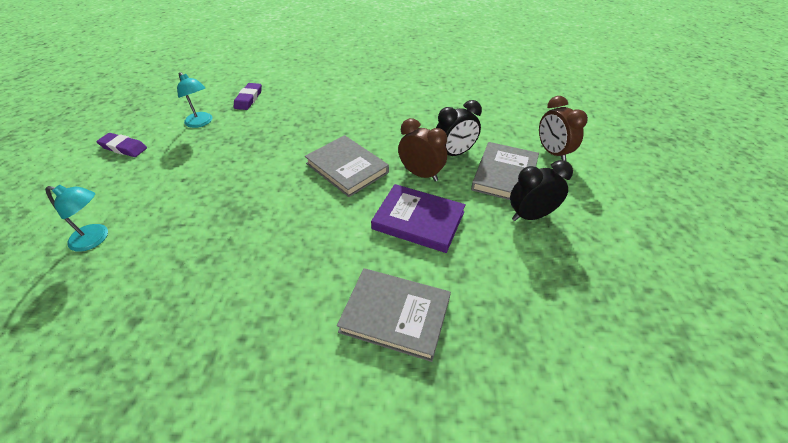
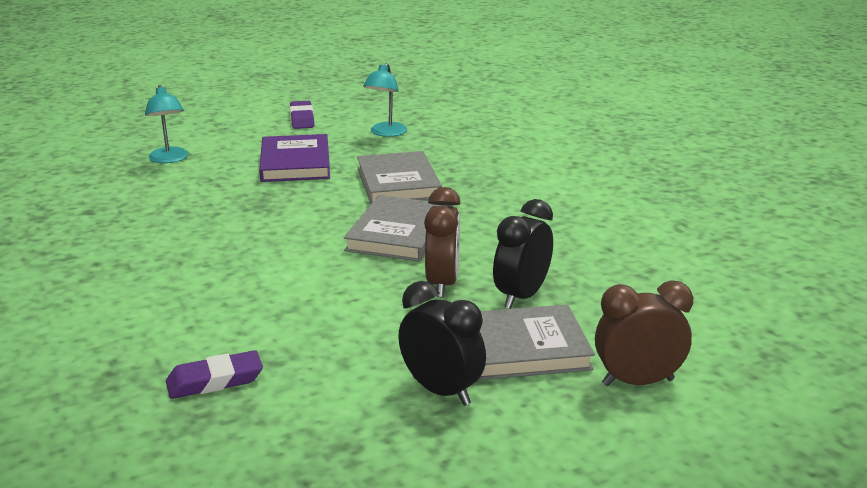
camera: 60 degrees right, 20 degrees down
(248, 99) = (464, 137): purple eraser -> purple eraser (215, 381)
(395, 315) = (176, 333): grey book -> grey book (398, 183)
(418, 220) = (345, 306): purple book -> purple book (295, 163)
(454, 154) = (521, 296): black clock -> black clock turned 90 degrees clockwise
(552, 153) = (638, 382): brown clock -> brown clock turned 45 degrees clockwise

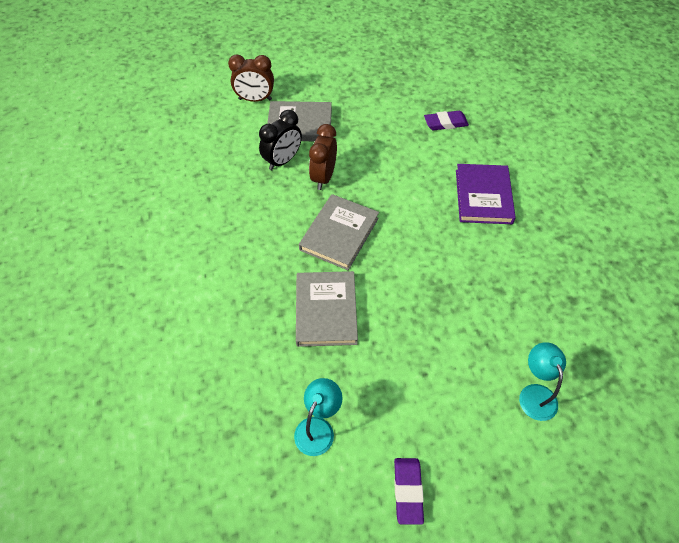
camera: 170 degrees left, 30 degrees up
(295, 163) = (413, 365): purple book -> purple book (483, 196)
(441, 391) = (343, 105): black clock -> none

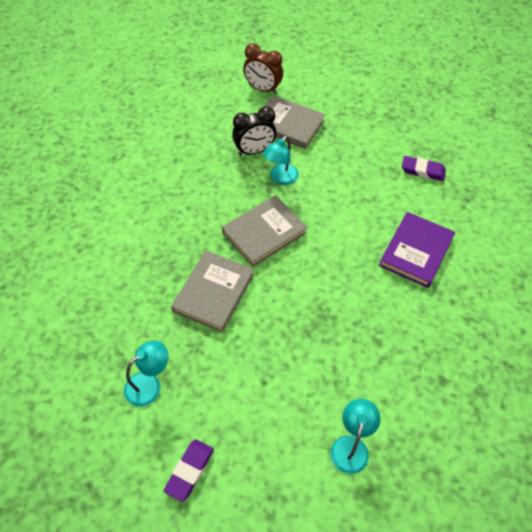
camera: 25 degrees right, 0 degrees up
(323, 177) = (280, 178): brown clock -> turquoise lamp

